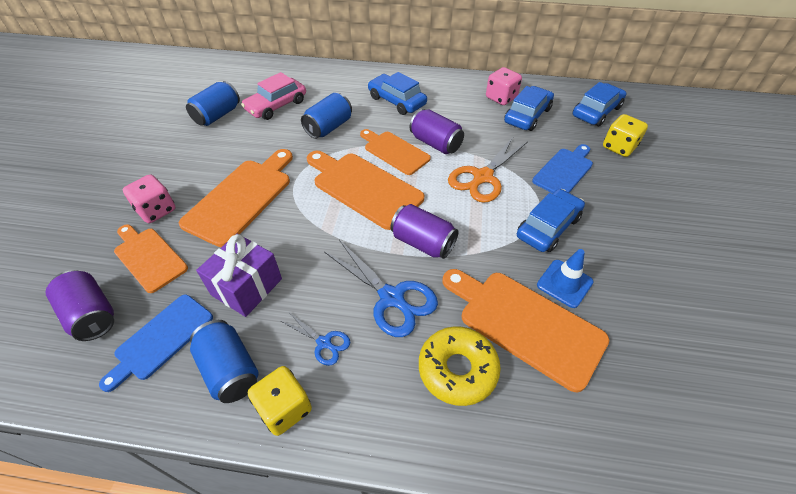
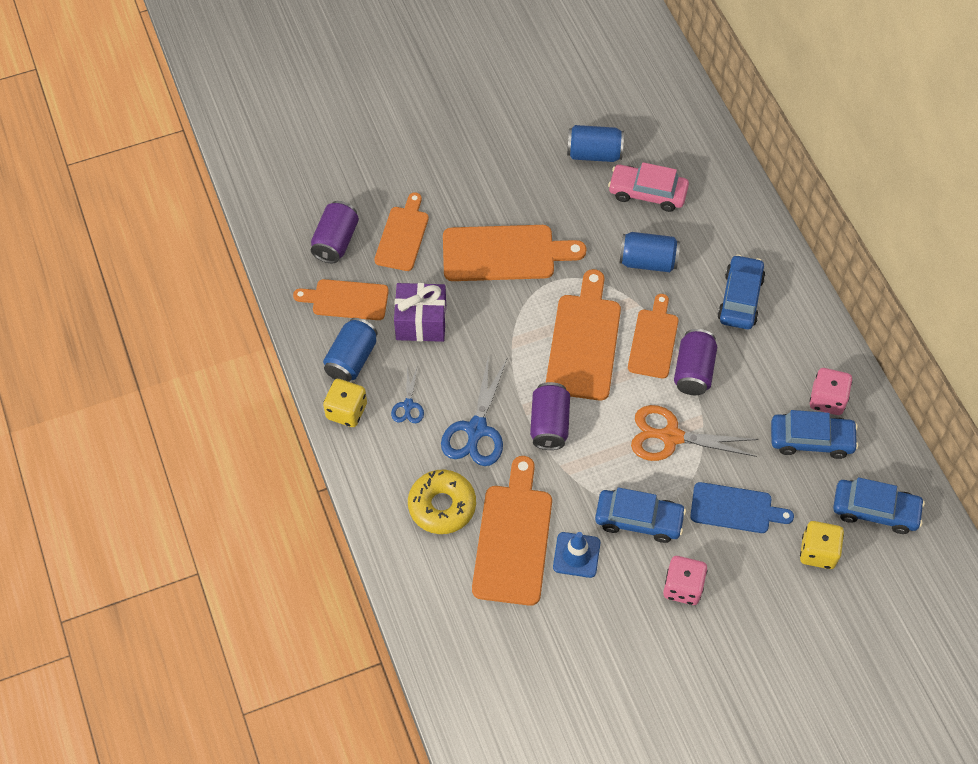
camera: 60 degrees right, 10 degrees up
(156, 210) = (448, 202): pink dice -> pink dice (683, 587)
(161, 339) = (346, 300): blue cutting board -> orange cutting board

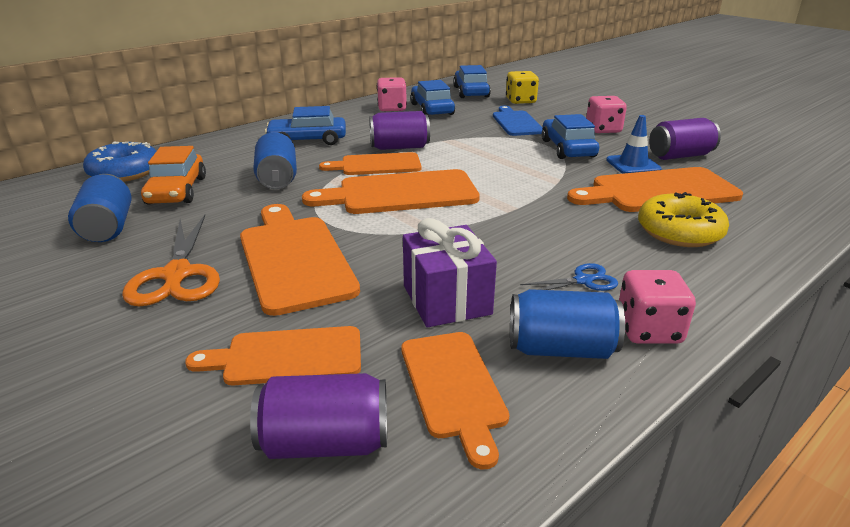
camera: 110 degrees left, 30 degrees down
(346, 411) = (648, 330): yellow dice -> pink dice
(476, 429) = (565, 230): blue scissors -> none
(549, 424) = (516, 195): purple can -> purple can (680, 156)
(647, 193) = (177, 191): pink car -> orange car
(671, 437) = (475, 147): orange scissors -> orange scissors (177, 275)
(701, 158) = (125, 172): none -> blue donut

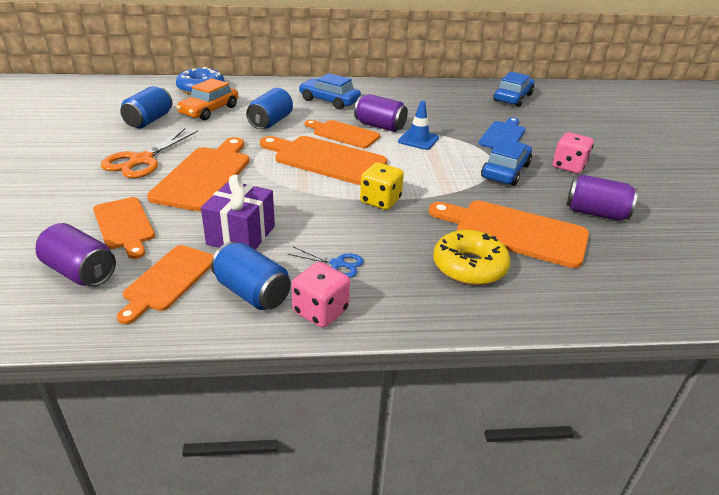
camera: 35 degrees right, 5 degrees up
(287, 357) = (124, 225): orange cutting board -> orange cutting board turned 150 degrees counterclockwise
(392, 108) = (426, 93): pink dice -> none
(432, 109) = (454, 103): blue car -> none
(520, 101) = (542, 118): yellow dice -> yellow dice (380, 201)
(633, 165) = (535, 204): blue traffic cone -> blue traffic cone (418, 140)

